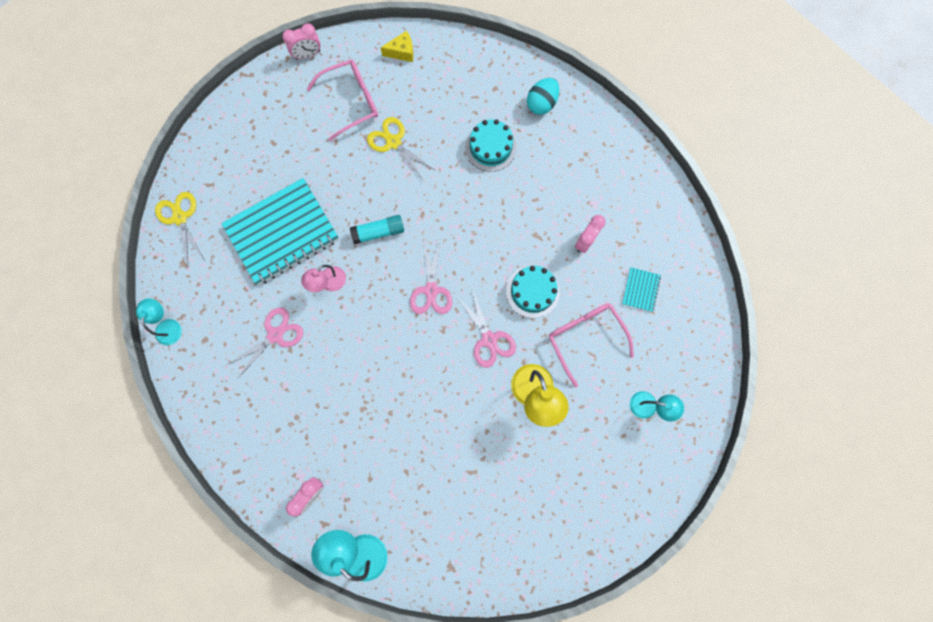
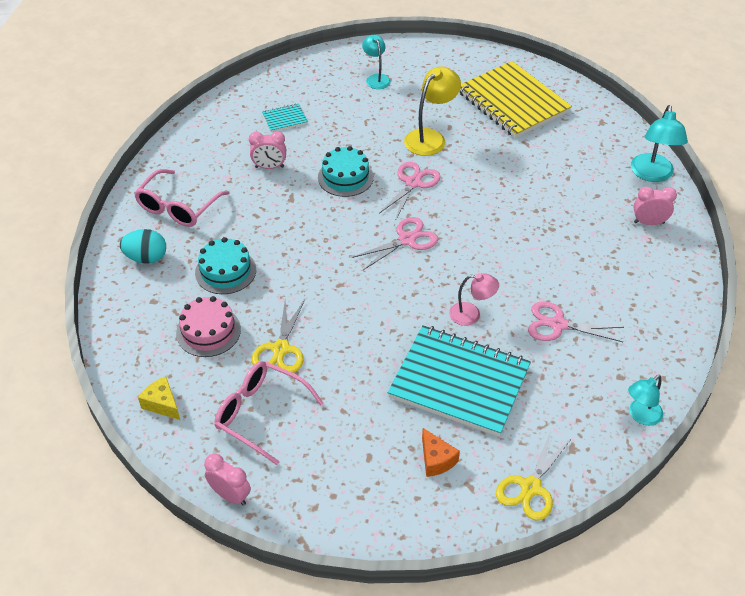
camera: 125 degrees left, 30 degrees down
(240, 178) = (436, 460): none -> orange cheese
(378, 232) = (387, 306): turquoise glue stick -> none
(442, 107) = (208, 331): none -> pink cake
(532, 506) = (512, 102): none -> yellow notebook
(585, 337) = (355, 131): pink glasses -> pink glasses (178, 207)

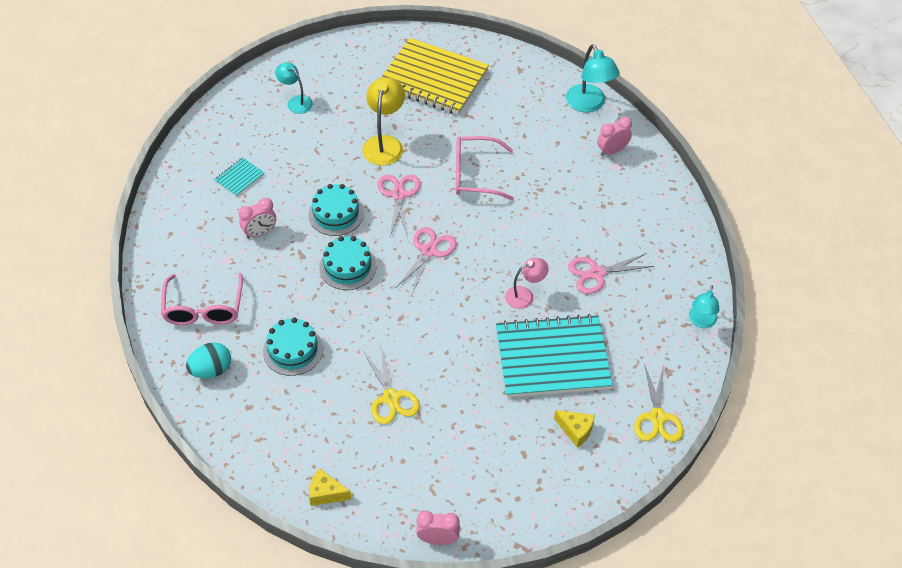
camera: 30 degrees left, 5 degrees up
(208, 331) = (318, 411): pink cake -> none
(260, 413) = (413, 461): pink glasses -> pink glasses (474, 175)
(324, 223) = (347, 267): none -> turquoise cake
(436, 460) = (575, 430): orange cheese -> yellow cheese

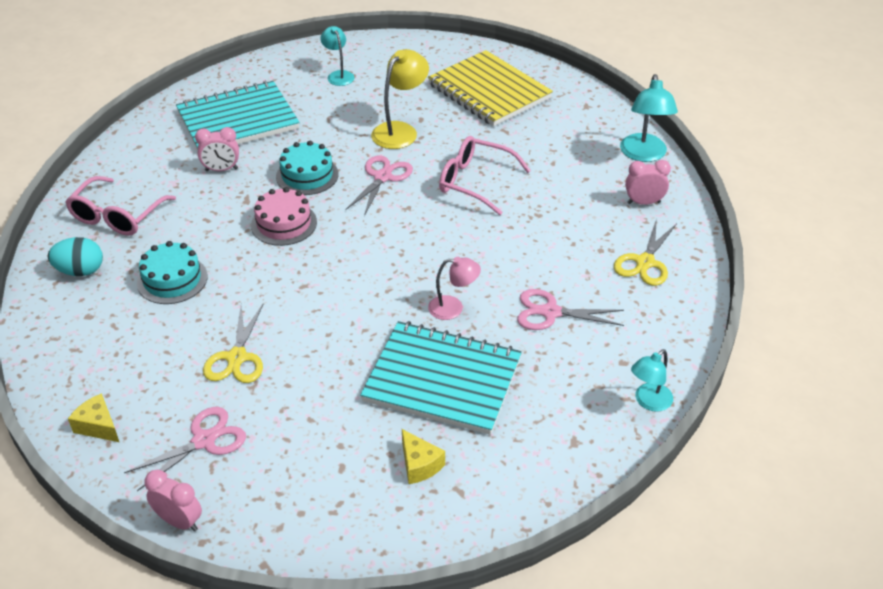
camera: 25 degrees right, 10 degrees down
(239, 178) = (238, 120): turquoise notebook -> turquoise notebook, size x2.41
(347, 267) = (284, 223): turquoise cake -> pink cake
(429, 251) = (377, 235): pink scissors -> pink scissors (204, 440)
(657, 417) = (529, 487): yellow scissors -> yellow scissors (645, 262)

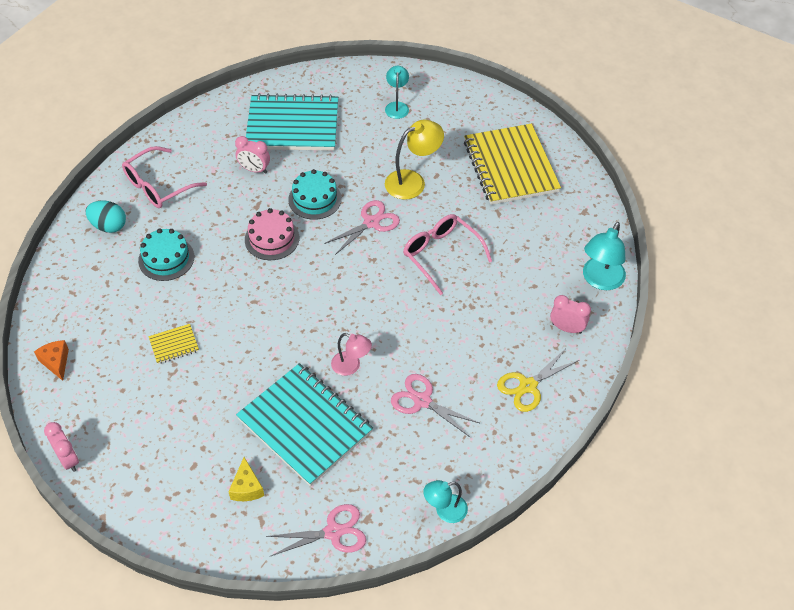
camera: 25 degrees right, 10 degrees up
(98, 426) = (56, 362): yellow cheese -> orange cheese
(204, 440) = (116, 403): pink scissors -> pink scissors (333, 532)
(237, 358) = (174, 345): yellow scissors -> yellow notebook

